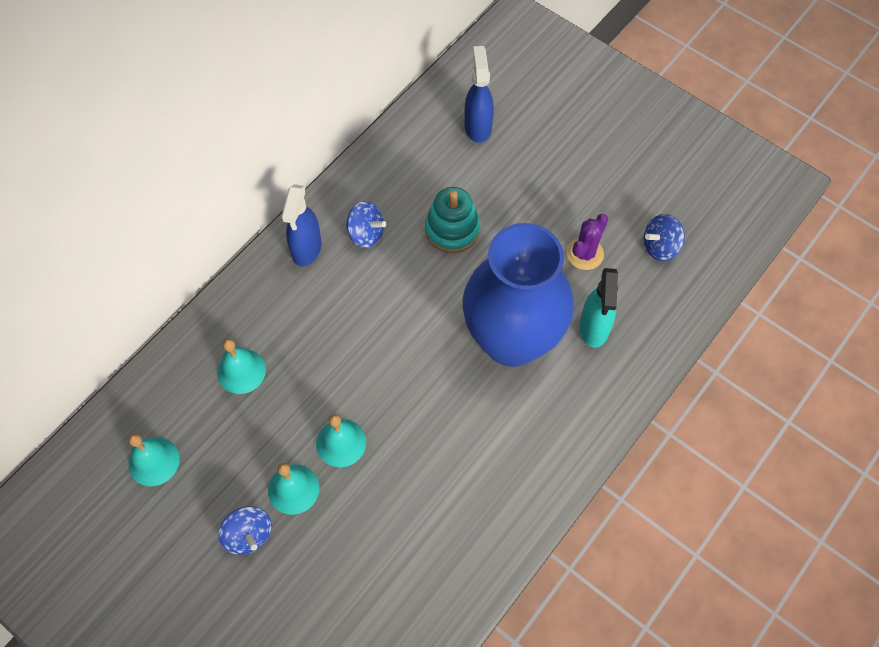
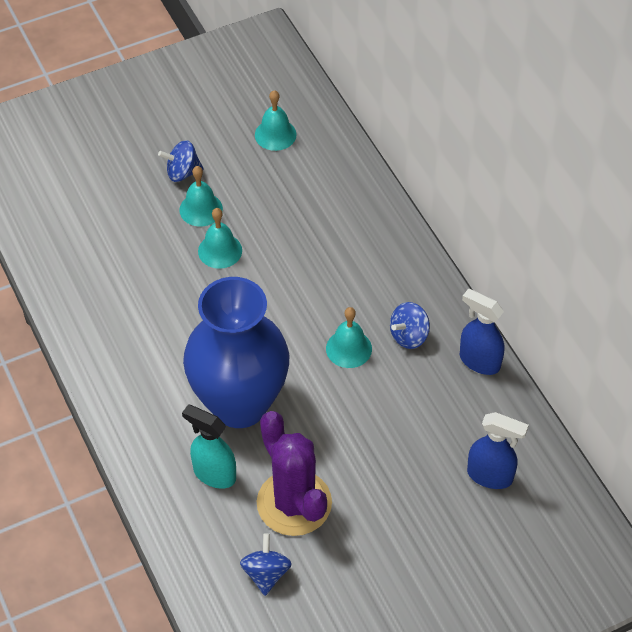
camera: 115 degrees right, 10 degrees down
(241, 371) = (321, 207): turquoise bell -> turquoise bell (349, 348)
(306, 249) = (416, 287): blue spray bottle -> blue spray bottle (479, 361)
(452, 230) = (378, 404): turquoise stacking toy -> none
(585, 254) = (294, 503): purple cactus -> purple cactus, size x1.88

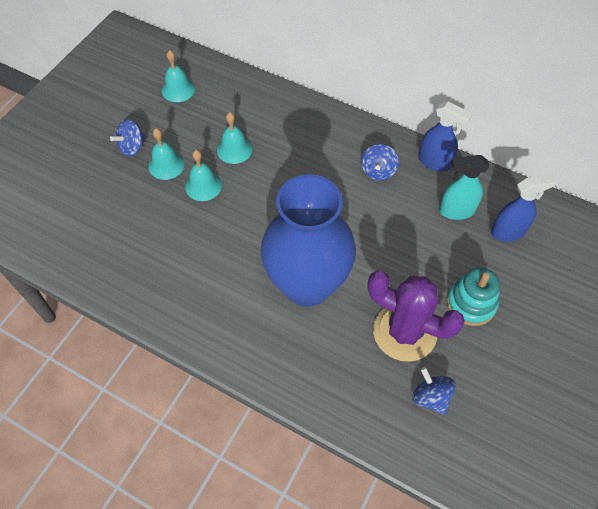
camera: 35 degrees left, 5 degrees up
(214, 474) = (332, 347): turquoise spray bottle -> turquoise spray bottle (456, 211)
(349, 348) = (347, 202): turquoise bell -> turquoise bell (234, 149)
(383, 518) = (471, 303): none -> turquoise stacking toy
(479, 361) = (435, 162): blue spray bottle -> blue spray bottle turned 150 degrees counterclockwise

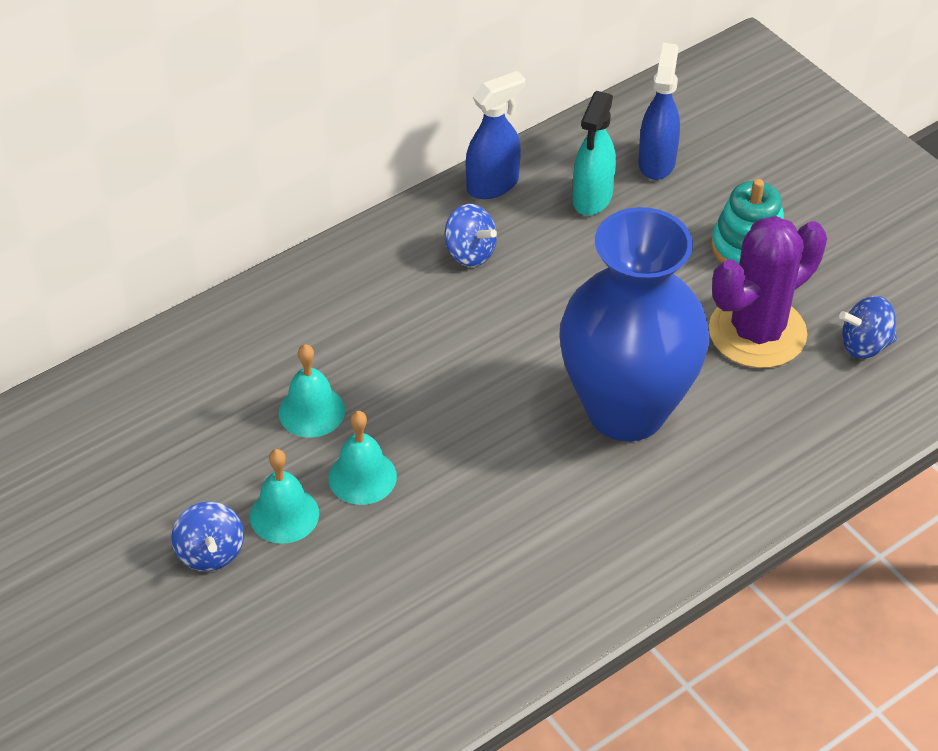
camera: 65 degrees left, 10 degrees down
(178, 89) = (118, 446): turquoise bell -> none

